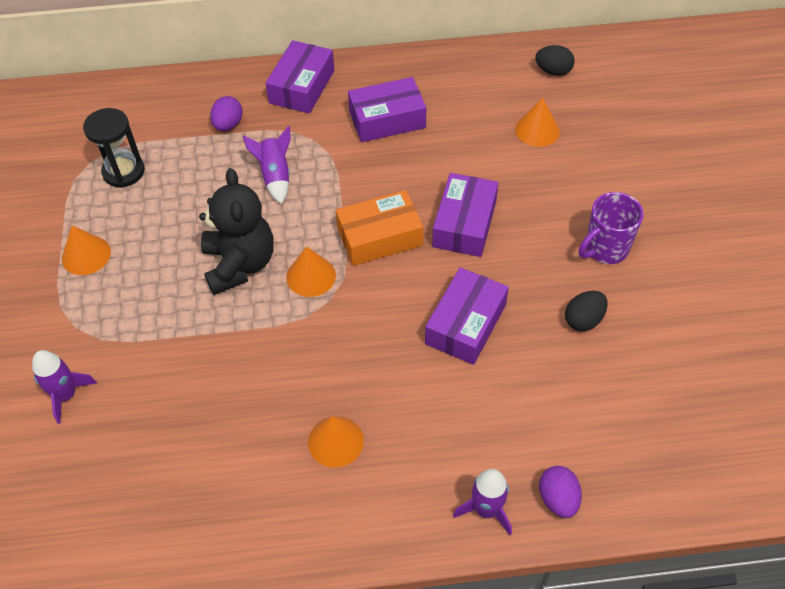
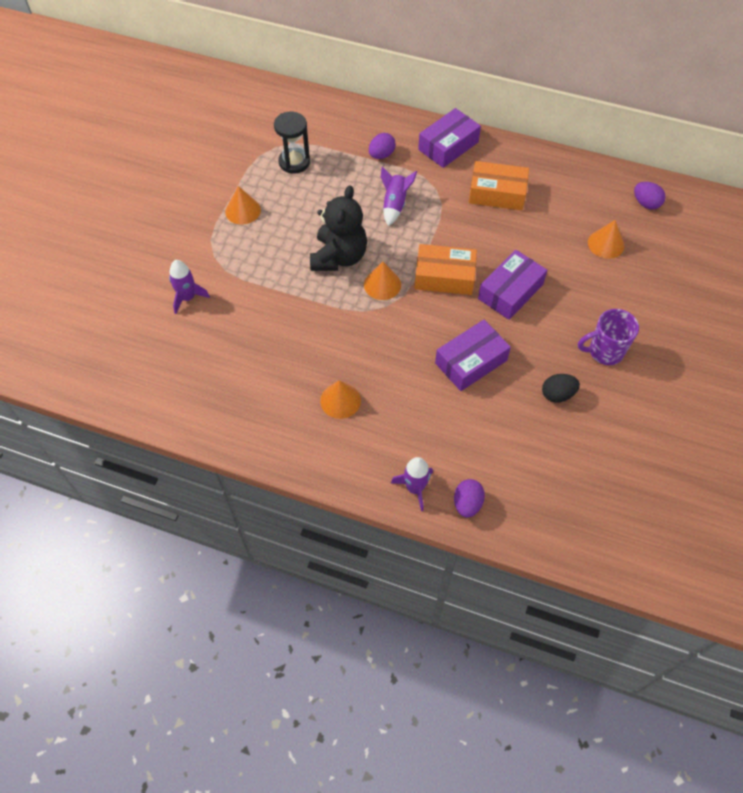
camera: 25 degrees right, 5 degrees up
(387, 119) = (497, 193): purple box -> orange box
(553, 71) = (646, 203): black egg -> purple egg

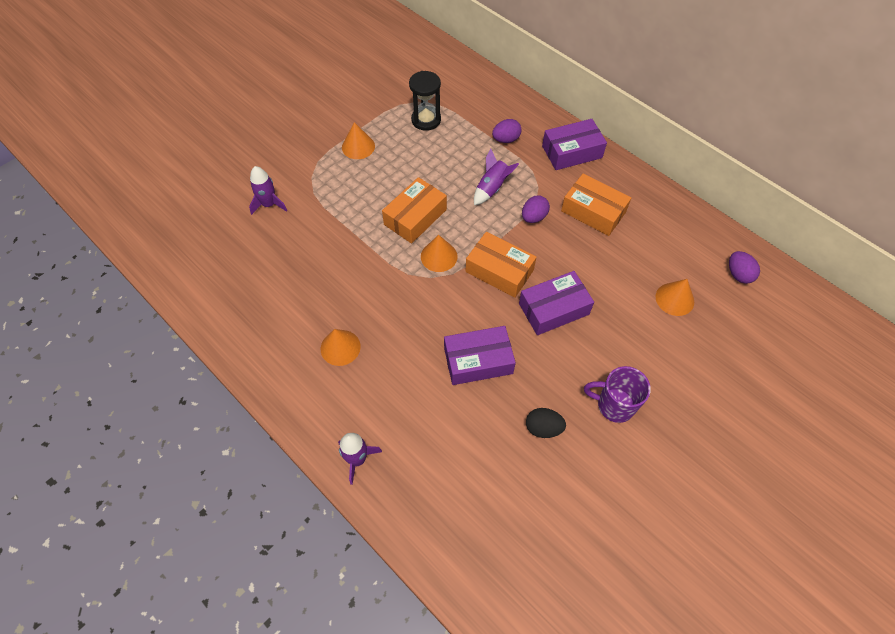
camera: 25 degrees right, 0 degrees up
(339, 257) = (415, 217): black teddy bear -> orange box
(467, 503) = (396, 497): purple egg -> purple egg (533, 217)

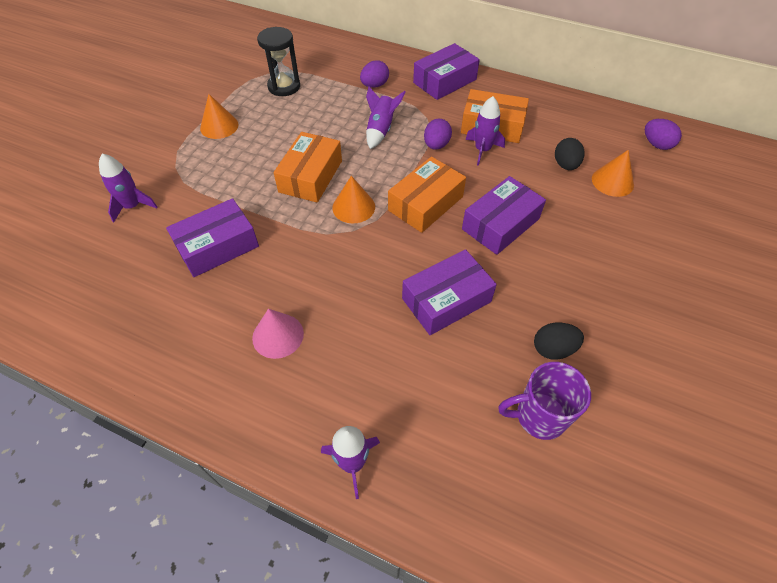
camera: 20 degrees left, 5 degrees down
(321, 259) = (217, 246): none -> purple box
(340, 347) = (278, 335): orange cone -> pink cone
(499, 271) = (425, 203): orange box -> orange box turned 60 degrees counterclockwise
(572, 234) = (482, 150): none -> purple rocket
(614, 405) = (613, 300): purple mug -> purple mug (539, 416)
(640, 270) = (565, 165): none -> black egg

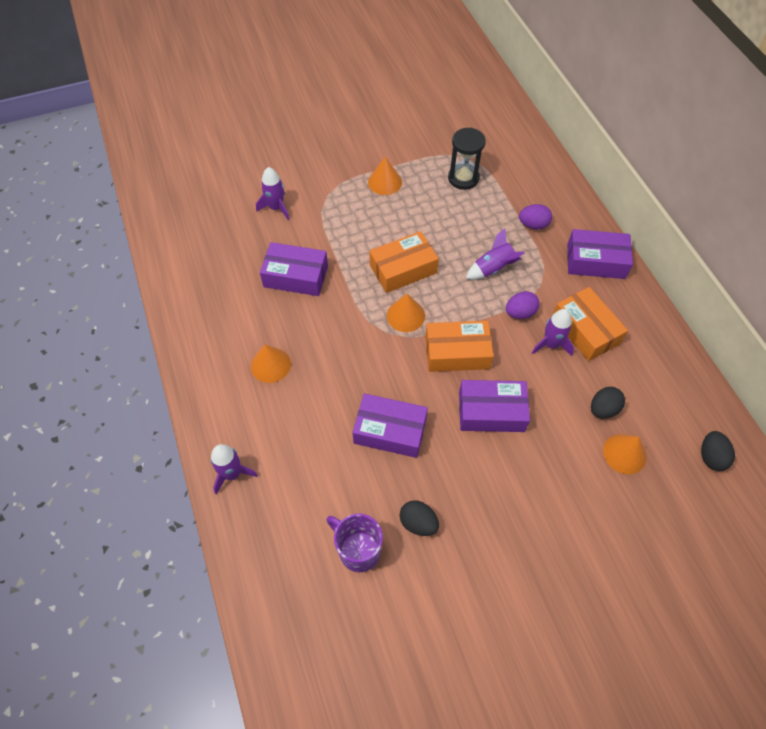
camera: 45 degrees right, 5 degrees up
(278, 335) = (270, 365): pink cone -> orange cone
(656, 144) = (711, 457): purple egg -> black egg

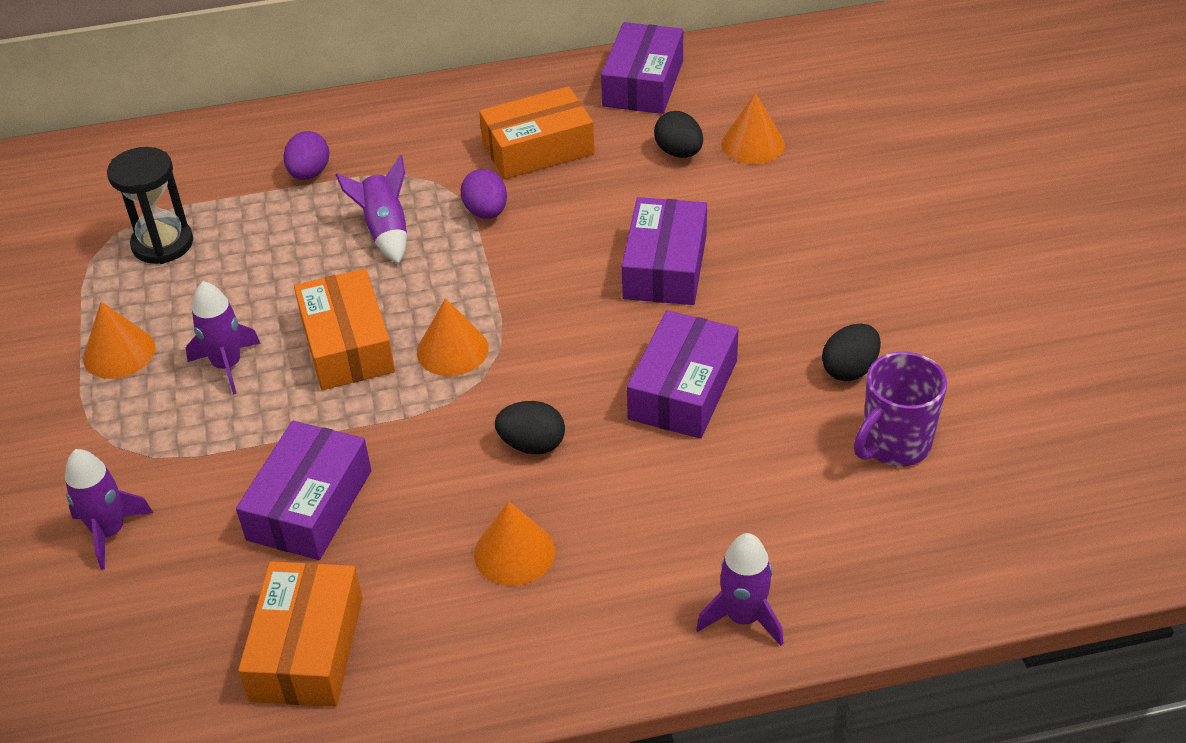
camera: 80 degrees left, 15 degrees down
(457, 352) = (546, 293): orange box -> orange box (307, 648)
(551, 344) = (555, 187): purple rocket -> purple rocket (227, 365)
(595, 261) = (410, 118): purple box -> purple box (643, 83)
(711, 457) = (765, 71): black egg -> black egg (532, 445)

